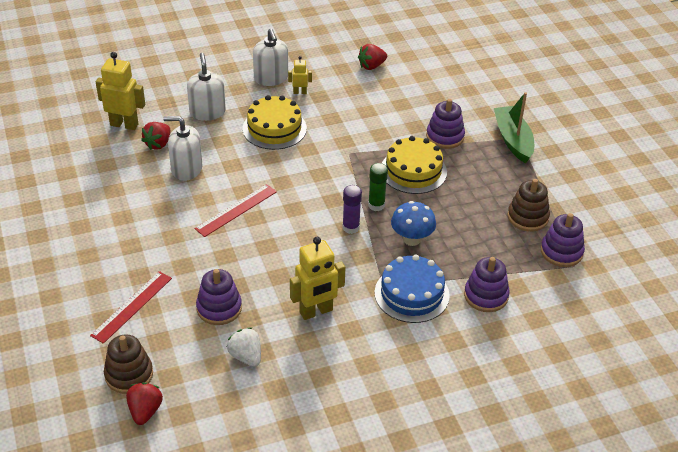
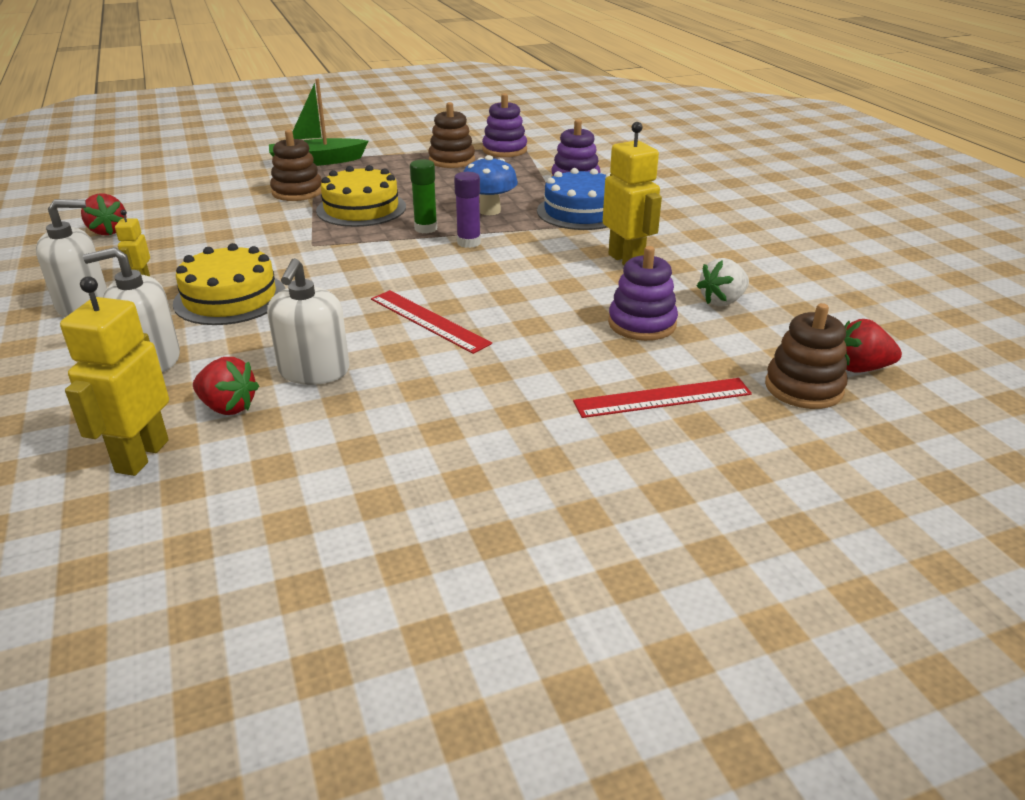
camera: 90 degrees left, 10 degrees down
(132, 306) = (662, 398): red ruler -> red ruler turned 45 degrees counterclockwise
(445, 136) = (297, 192): purple stacking toy -> brown stacking toy

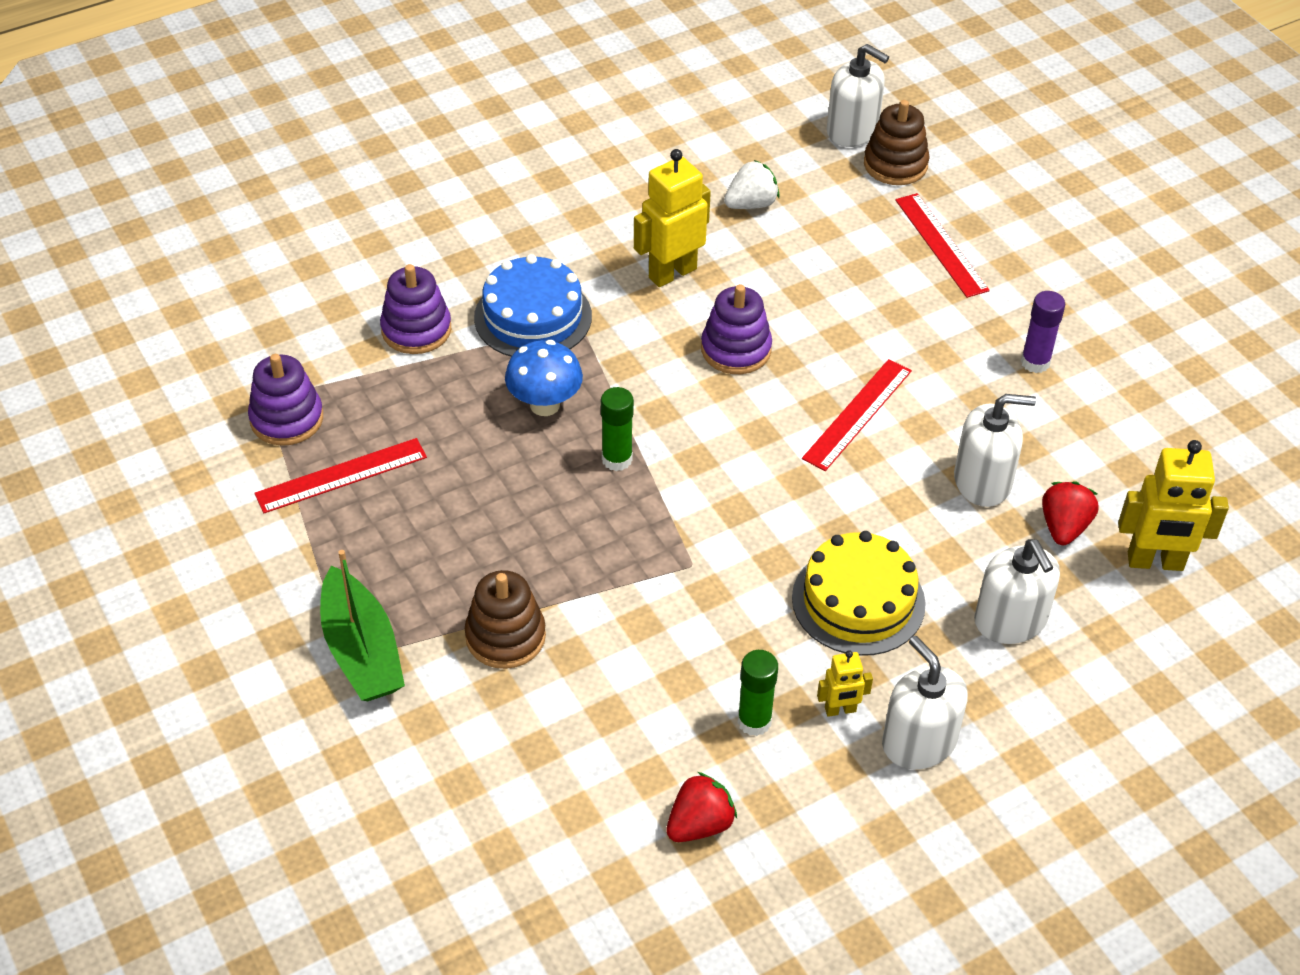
camera: 100 degrees left, 15 degrees up
(163, 252) = (754, 721): none -> green glue stick
(361, 208) = (560, 542): yellow cake -> none
(452, 160) = (341, 476): brown stacking toy -> red ruler
(469, 242) = (652, 411): purple glue stick -> purple glue stick (1035, 362)
(642, 324) = (815, 258): purple stacking toy -> purple stacking toy (736, 349)
(722, 301) = (751, 204): white strawberry -> white strawberry turned 75 degrees counterclockwise
(860, 368) = (852, 130): red strawberry -> white soap dispenser

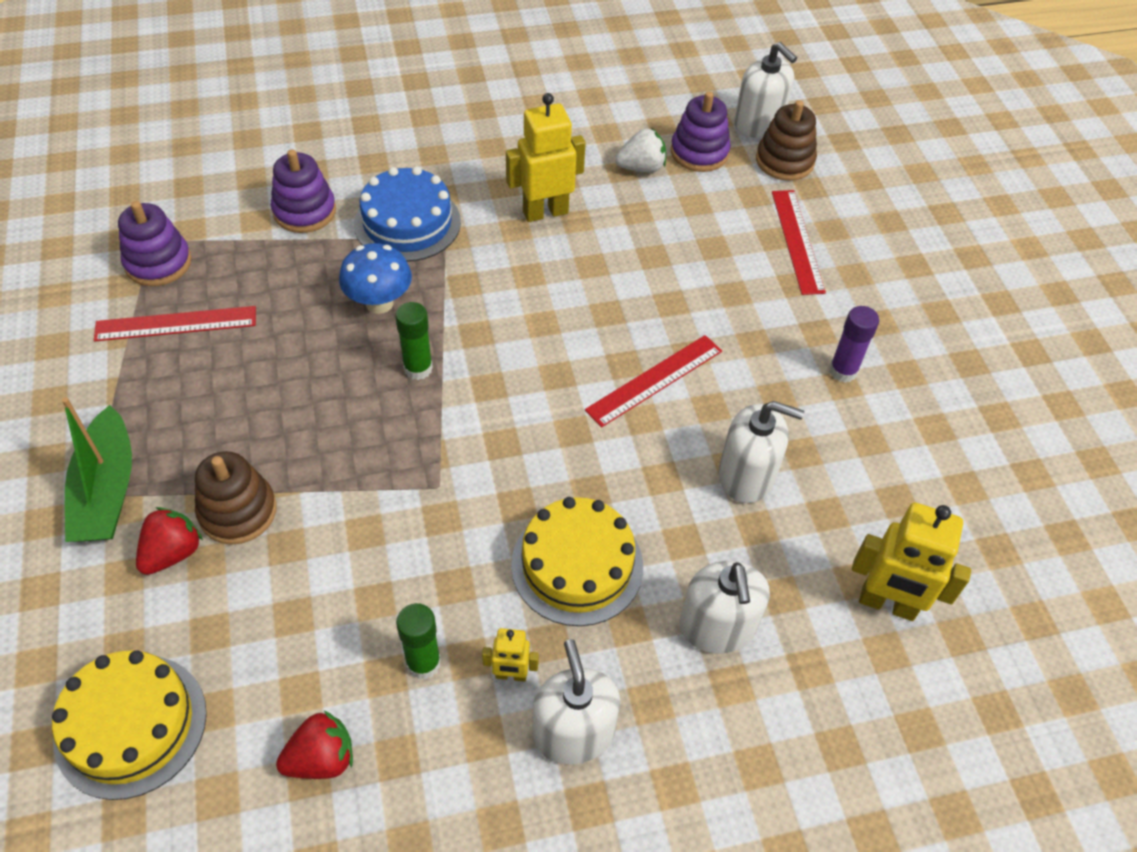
camera: 15 degrees right, 5 degrees up
(505, 845) = (131, 725): none -> yellow cake
(736, 349) = (570, 293): purple stacking toy -> purple stacking toy (699, 152)
(1064, 527) = (808, 543): red strawberry -> red strawberry (173, 553)

